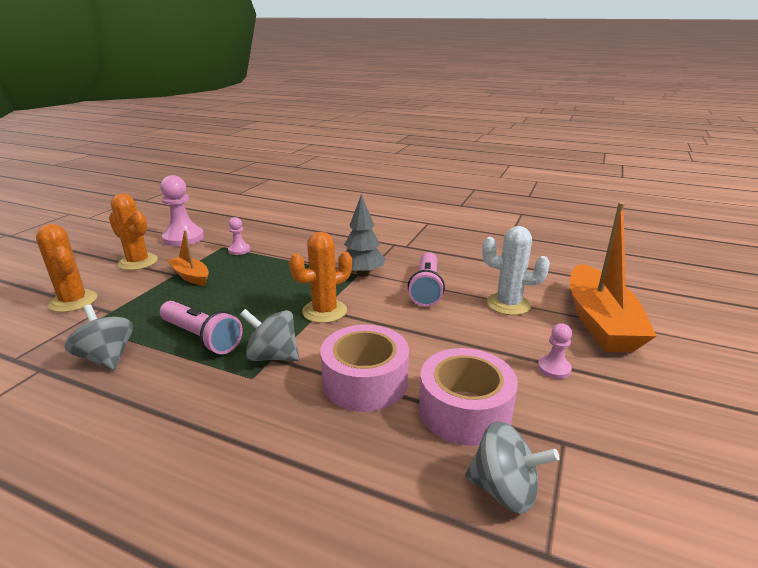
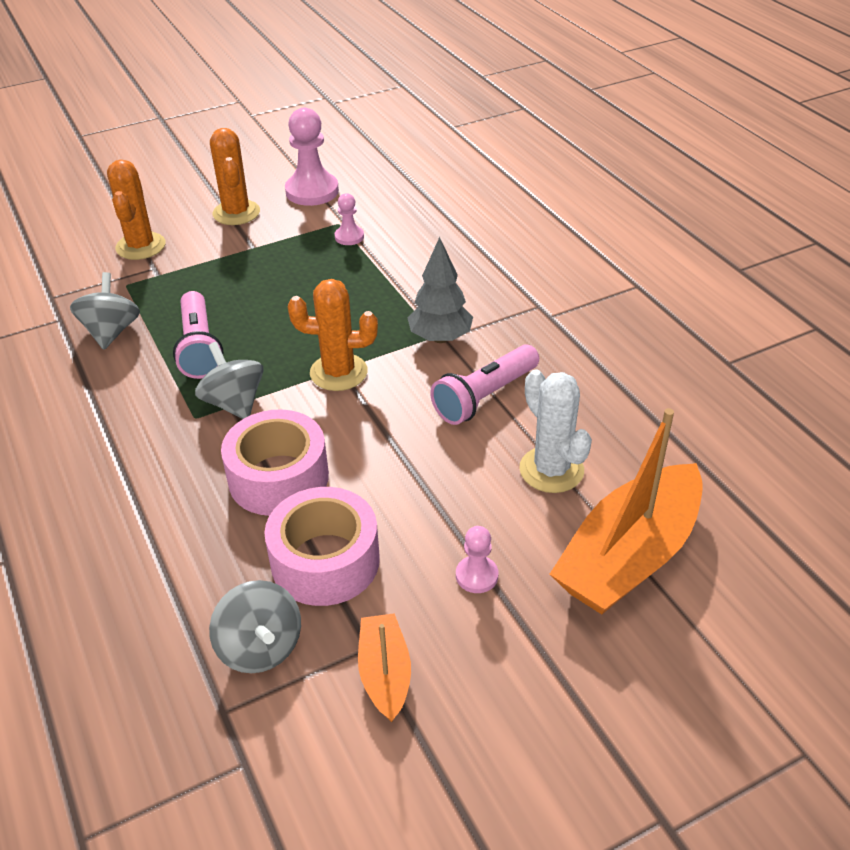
camera: 40 degrees right, 15 degrees up
(191, 276) = (264, 258): orange boat -> orange boat (385, 674)

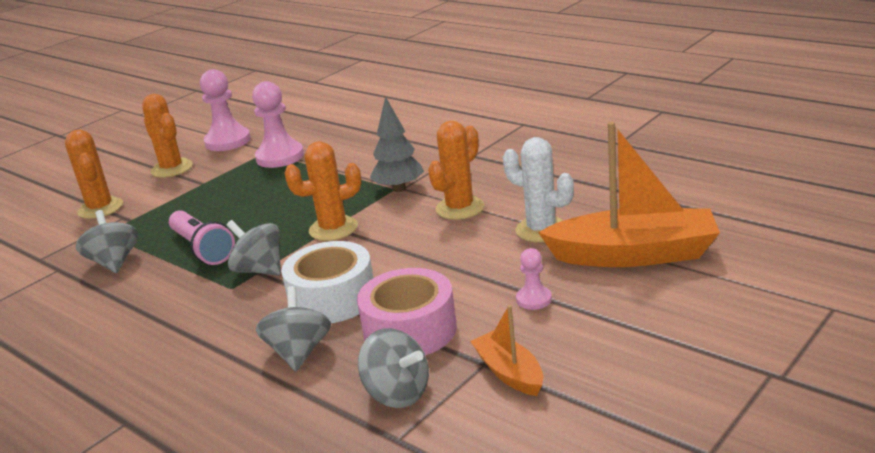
camera: 20 degrees left, 15 degrees down
(203, 542) = (299, 352): none -> grey spinning top
(278, 478) = (332, 298): pink tape -> white tape
(349, 237) = (280, 157): pink pawn -> pink pawn, size x1.93
(485, 397) = (460, 208): pink flashlight -> orange cactus
(629, 556) = (634, 255): orange boat -> orange boat turned 105 degrees counterclockwise

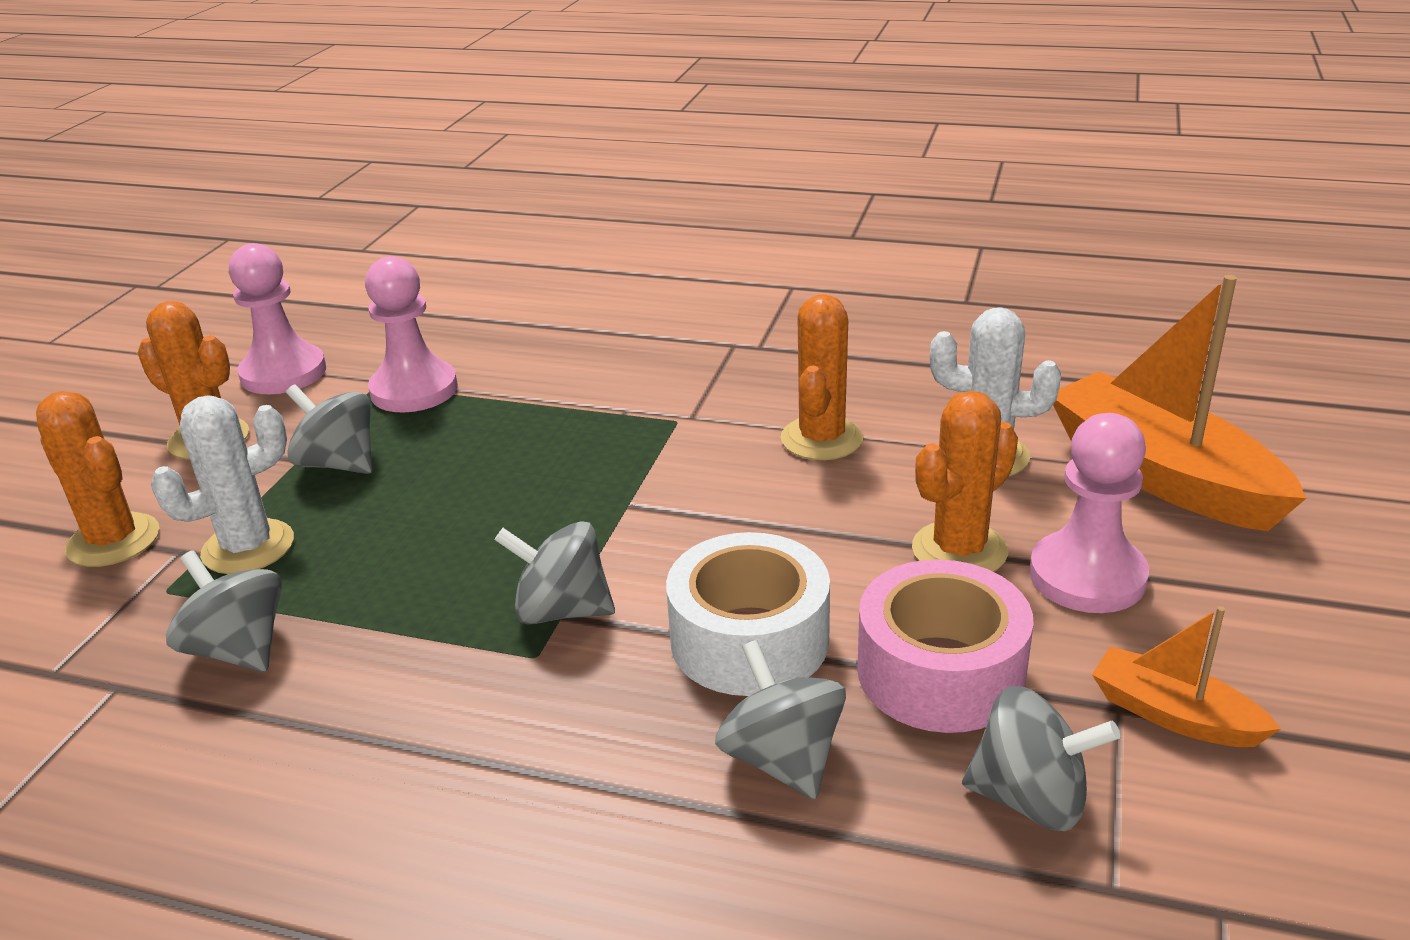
camera: 25 degrees left, 5 degrees up
(151, 220) = (248, 547): none -> white cactus
(202, 249) = (409, 588): pink flashlight -> none
(218, 188) = (339, 464): none -> grey spinning top
(333, 229) = (633, 508): orange cactus -> orange cactus (959, 550)
(399, 188) = (686, 419): grey tree -> none
(534, 299) = (1087, 576): pink pawn -> pink pawn, size x1.93
(634, 255) = (1161, 475): orange boat -> orange boat turned 105 degrees counterclockwise

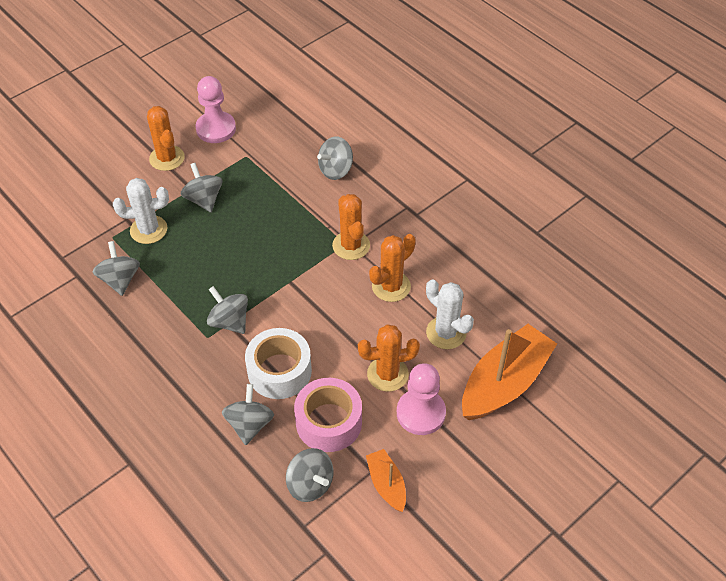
camera: 30 degrees right, 20 degrees up
(113, 541) = (108, 201): orange cactus -> orange cactus (351, 245)
(414, 390) = (258, 168): pink pawn -> none
(563, 346) = (336, 170): none -> grey spinning top
(1161, 475) = (504, 383): orange boat -> orange boat turned 45 degrees clockwise

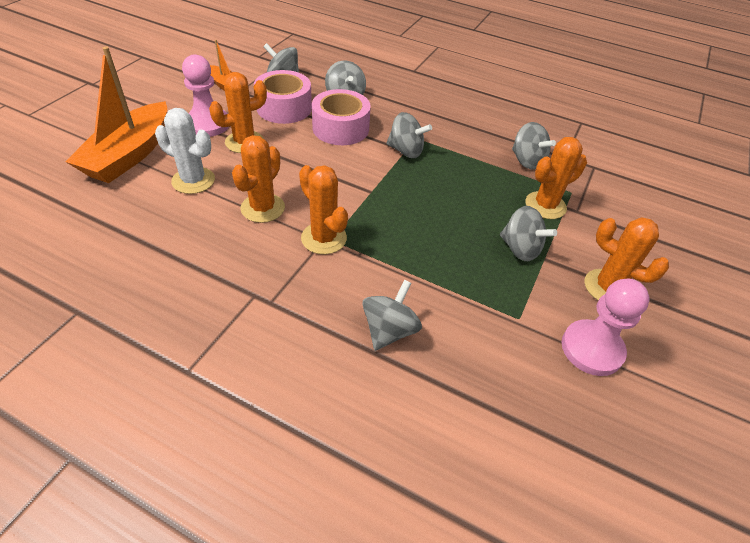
camera: 155 degrees right, 5 degrees down
(148, 230) = (545, 205): white cactus -> orange cactus
(279, 371) = (340, 128): white tape -> pink tape

